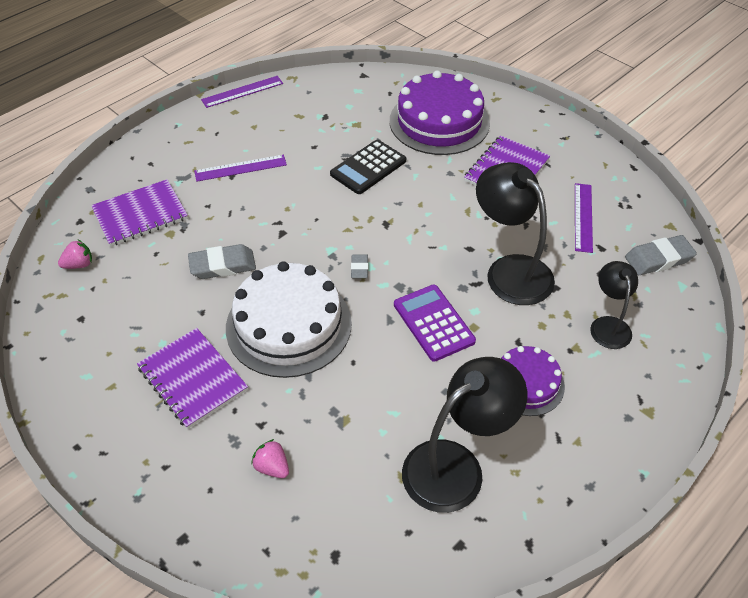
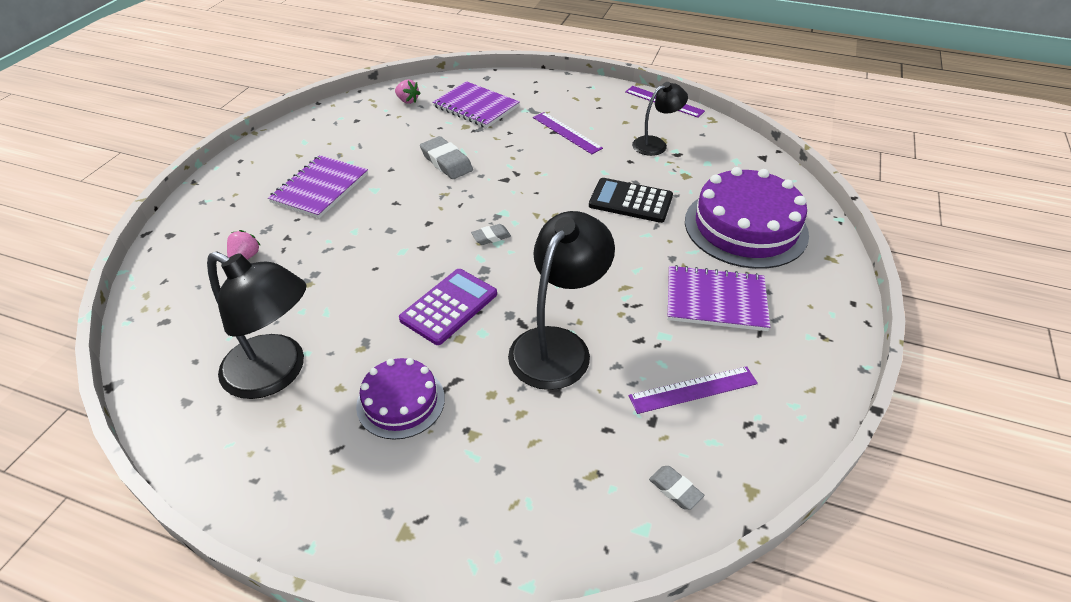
camera: 65 degrees right, 5 degrees down
(288, 325) = (399, 217): white cake -> none
(608, 325) = (525, 459): black lamp -> black lamp (655, 144)
(658, 259) = (675, 489): grey eraser -> grey eraser, size x0.56

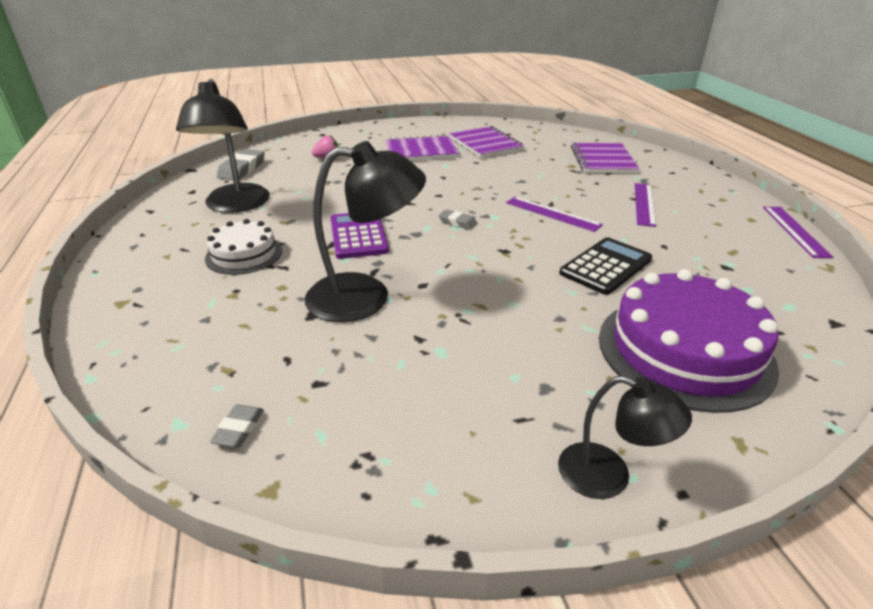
camera: 55 degrees right, 10 degrees down
(400, 402) = (244, 254): purple cake -> white cake
(407, 101) = (561, 138): pink strawberry -> none
(446, 162) = (516, 175): grey eraser -> grey eraser (242, 169)
(449, 306) = (358, 235): purple calculator -> purple calculator turned 105 degrees counterclockwise
(630, 201) = (605, 266): black calculator -> black calculator turned 60 degrees clockwise
(655, 144) = (717, 250): black lamp -> black lamp (608, 476)
(693, 389) = (383, 396): purple ruler -> purple ruler (552, 213)
(716, 300) = (533, 368): purple notebook -> purple notebook (485, 144)

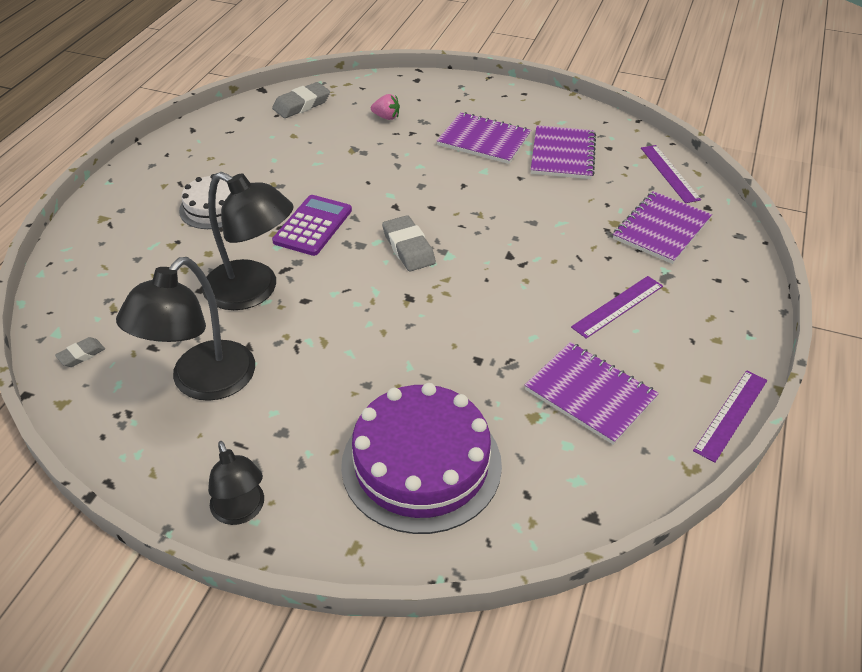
camera: 35 degrees right, 10 degrees up
(235, 205) = (256, 149): black lamp -> black lamp (202, 383)
(457, 222) = (408, 248): grey eraser -> grey eraser, size x1.77
(552, 213) = (507, 276): purple ruler -> purple ruler (669, 173)
(605, 266) = (473, 357): black calculator -> none
(710, 255) = (590, 394): none -> purple notebook

